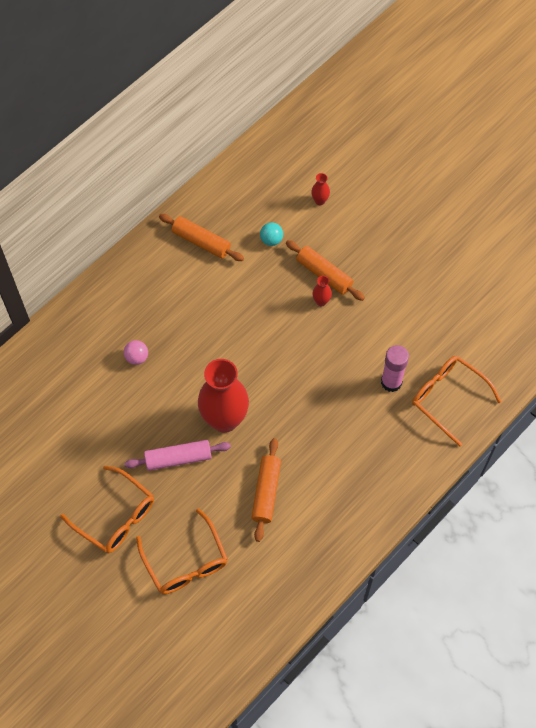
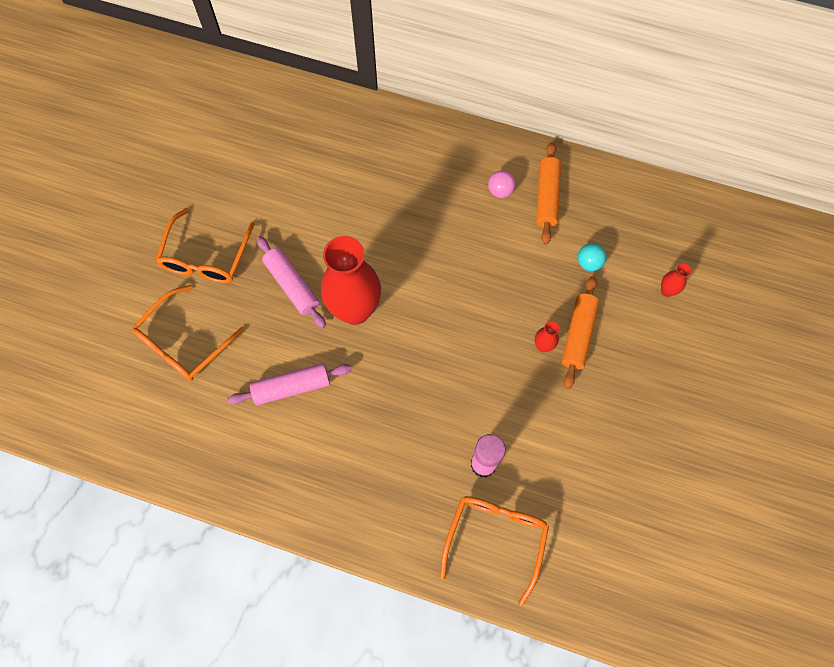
camera: 65 degrees right, 5 degrees up
(137, 357) = (384, 198): pink ball -> pink ball (500, 191)
(266, 492) = (292, 387): orange rolling pin -> pink rolling pin

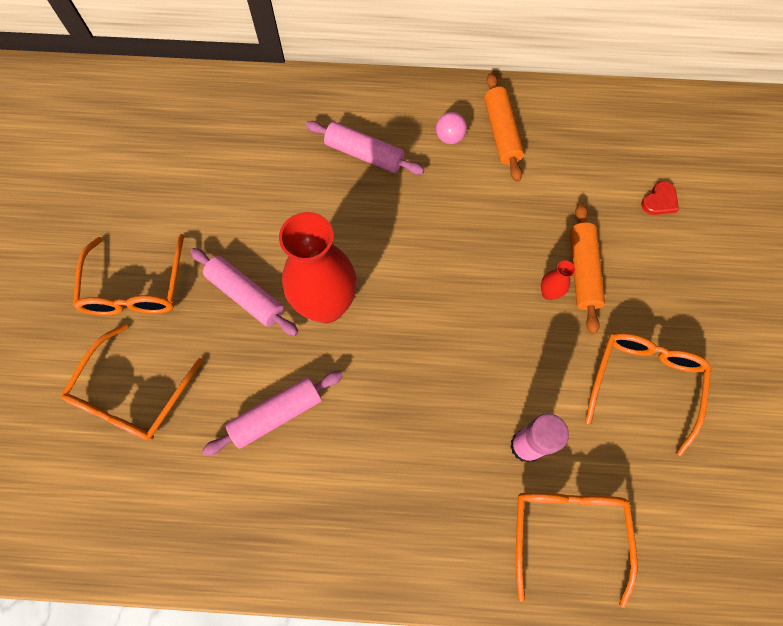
camera: 15 degrees left, 0 degrees up
(422, 189) = (364, 154): none -> pink rolling pin
(589, 263) = (568, 191): turquoise ball -> none
(598, 440) = (643, 383): none -> orange glasses
(667, 291) = (659, 201): red vase -> red heart

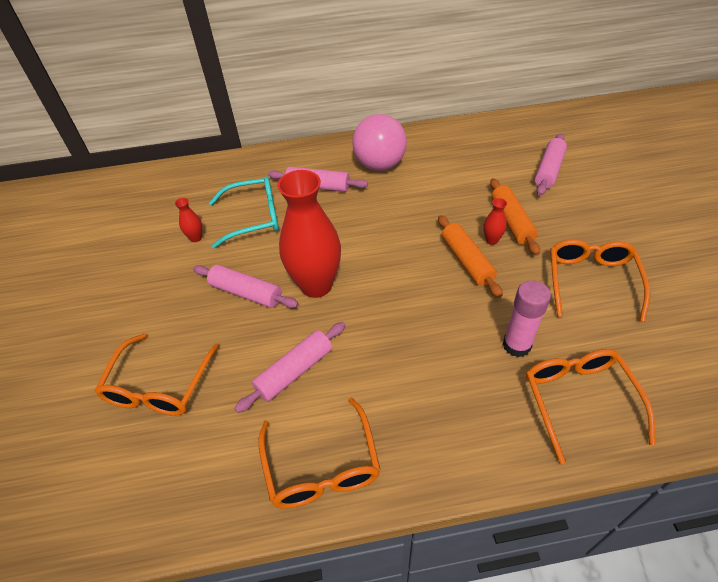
camera: 10 degrees left, 20 degrees down
(136, 287) = (148, 307): orange glasses -> orange glasses (321, 466)
(203, 199) = (196, 238): none -> red vase
(276, 185) = (253, 218): none -> turquoise glasses
(449, 137) = (380, 165): pink ball -> pink ball, size x2.25
(501, 133) = (417, 155): orange rolling pin -> orange rolling pin (466, 261)
(659, 201) = (548, 170): red heart -> pink rolling pin

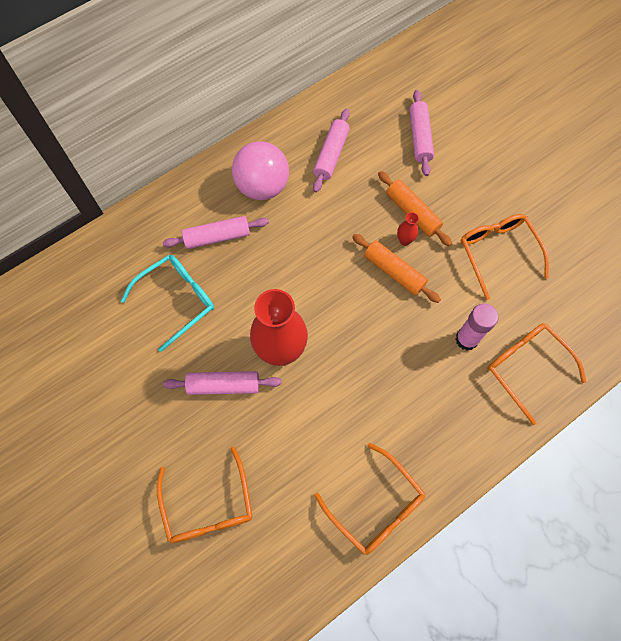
camera: 30 degrees left, 20 degrees up
(196, 238) = (135, 346): red vase -> none
(295, 371) = (311, 440): pink rolling pin -> pink rolling pin (331, 155)

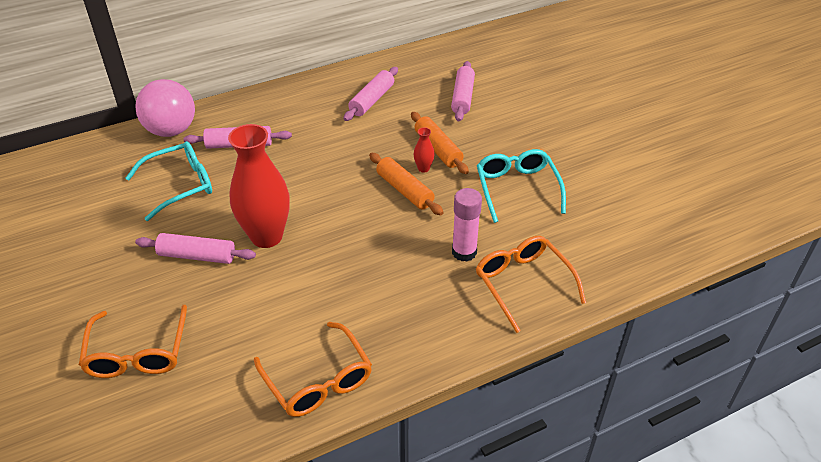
camera: 10 degrees right, 25 degrees down
(262, 186) = (297, 114): pink ball -> pink ball (171, 130)
(498, 253) = (517, 189): orange glasses -> turquoise glasses

